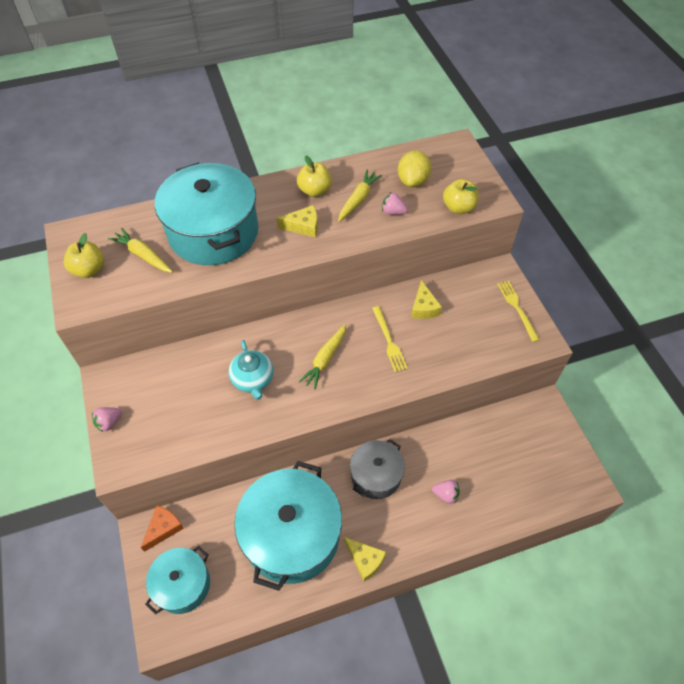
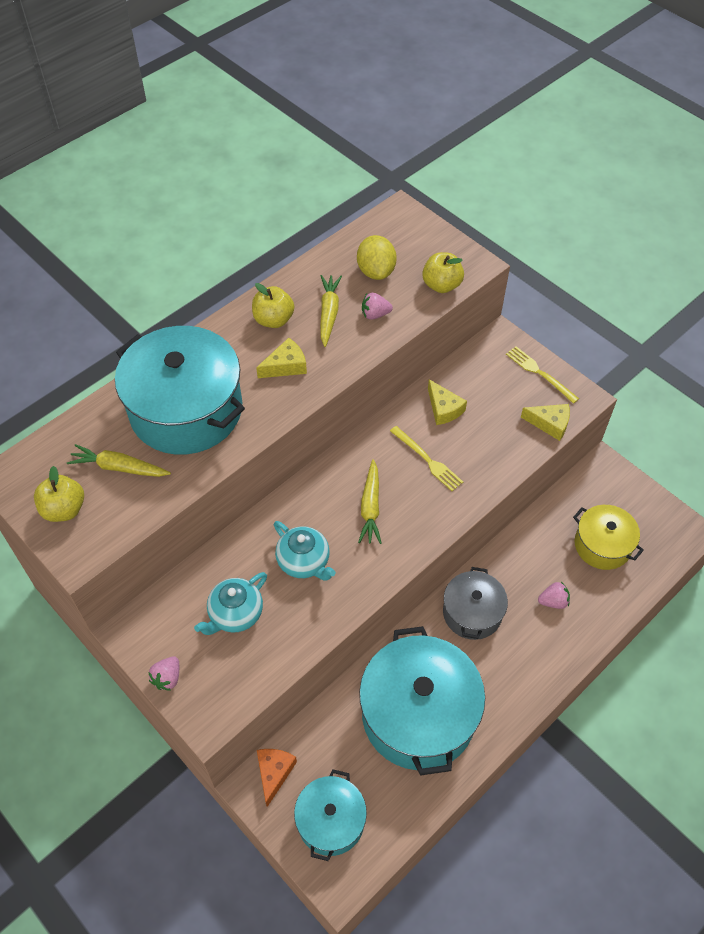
camera: 25 degrees left, 0 degrees up
(182, 397) = (235, 614): none -> turquoise teapot
(365, 560) = (508, 704): yellow cheese -> yellow cheese (550, 424)
(511, 467) = (602, 545): none -> yellow pot

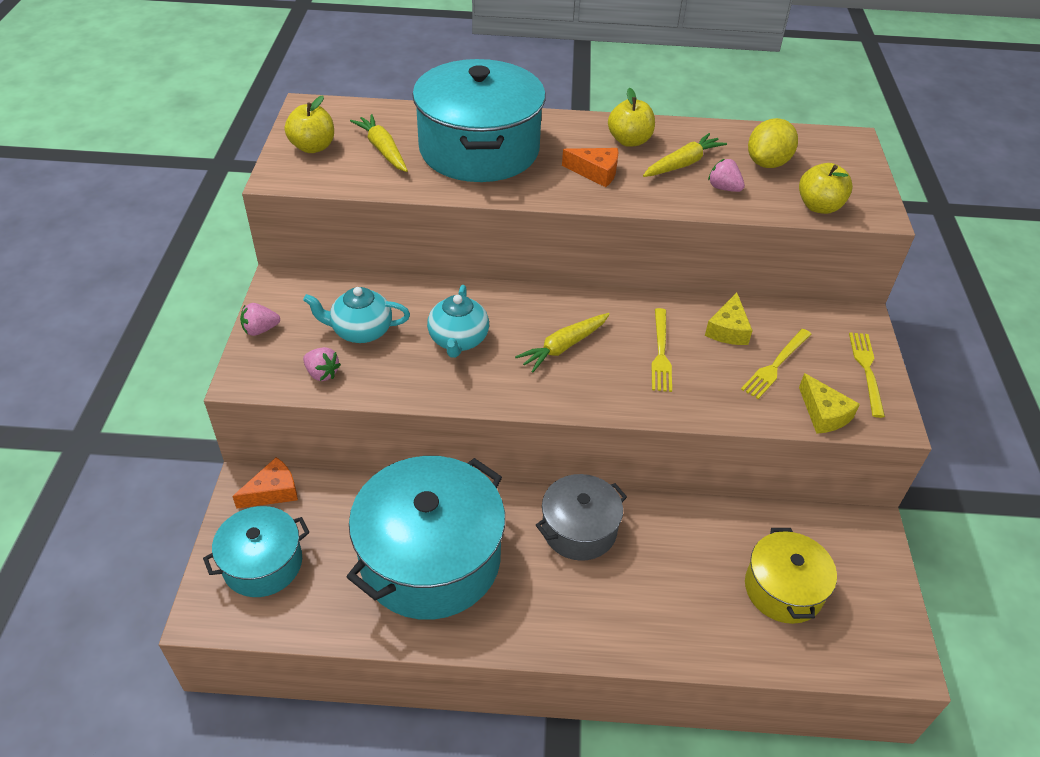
camera: 45 degrees right, 10 degrees down
(286, 366) = (596, 172): yellow cheese -> orange cheese
(494, 412) = (775, 365): none -> yellow fork
(553, 601) = (669, 588): pink strawberry -> pink strawberry (322, 373)

